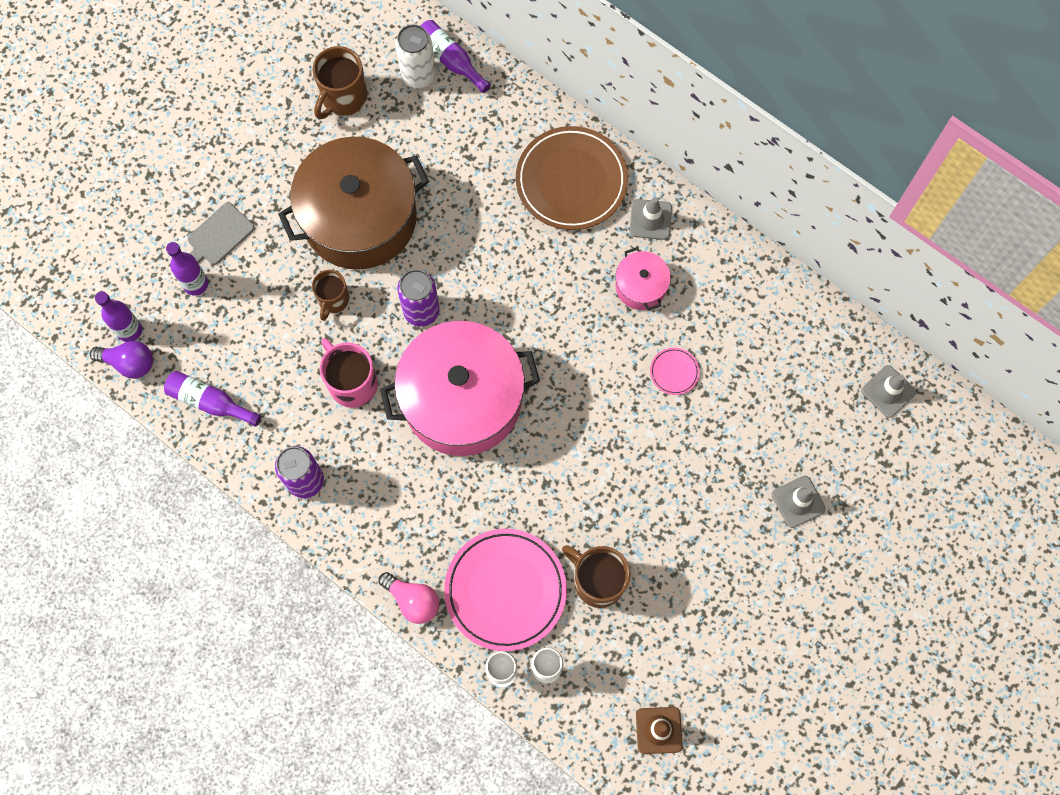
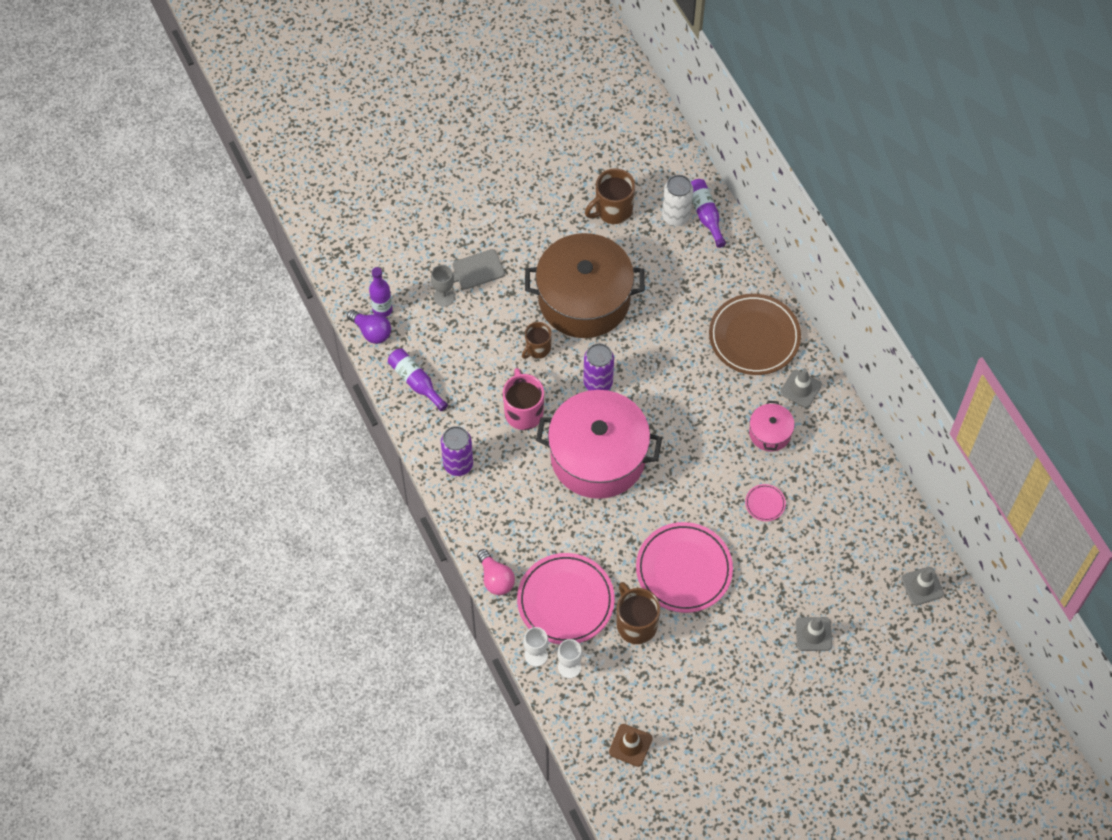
camera: 25 degrees right, 10 degrees down
(196, 284) = (444, 297): purple bottle -> grey goblet
(621, 491) = (684, 569): none -> pink plate

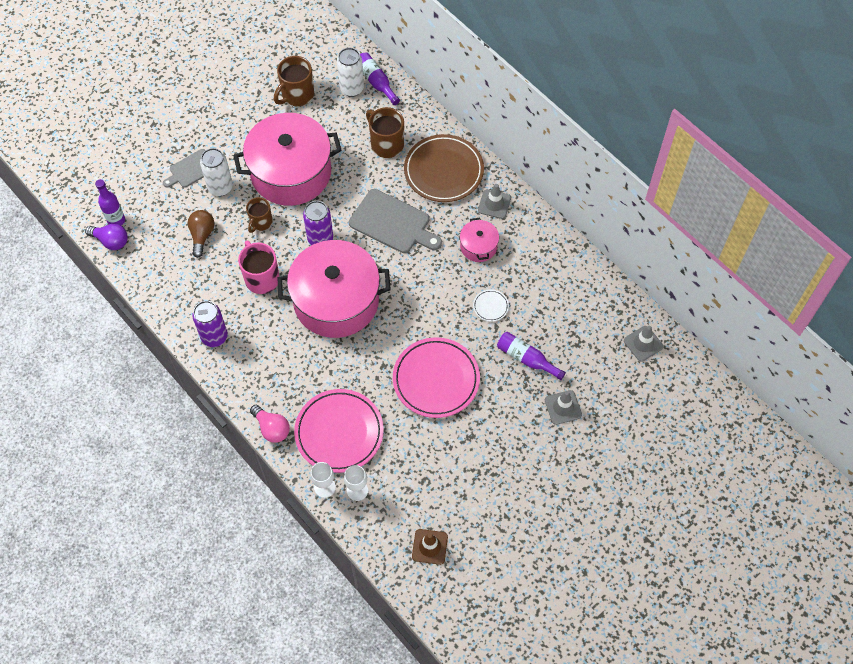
camera: 15 degrees left, 0 degrees up
(416, 382) = (160, 275): purple bottle -> purple bottle (526, 358)
(444, 297) = (168, 198): grey goblet -> none
(470, 348) = (202, 235): none -> brown light bulb
(503, 298) = (220, 187): none -> white can
(584, 299) = (291, 172): brown pot -> pink pot
(636, 624) = (406, 437): brown mug -> brown mug (386, 144)
(682, 383) = (392, 223): none -> grey cutting board
(765, 503) = (490, 306): pink plate -> white plate

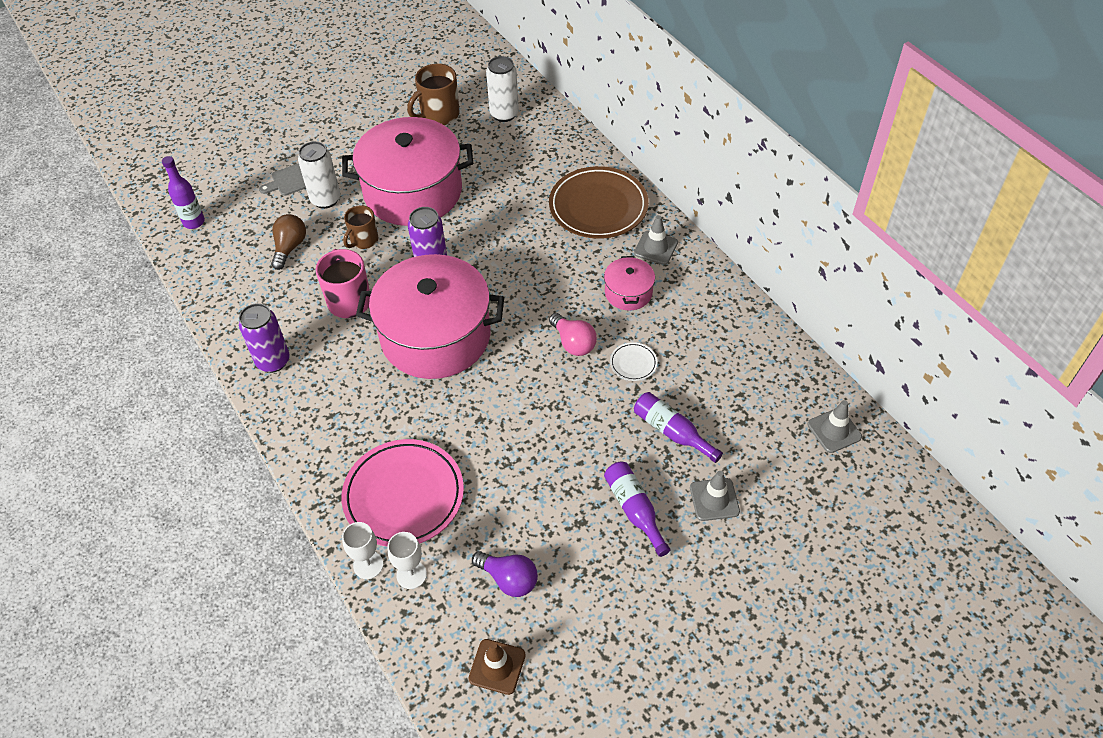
camera: 10 degrees right, 10 degrees down
(111, 241) = (180, 243): purple light bulb -> purple light bulb (509, 579)
(272, 428) = (316, 480): pink light bulb -> pink light bulb (573, 343)
(376, 82) = (534, 110): purple bottle -> purple bottle (634, 510)
(386, 144) = (533, 173): brown mug -> none
(392, 223) = (525, 256): grey cutting board -> none
(436, 379) = (546, 444): pink plate -> none

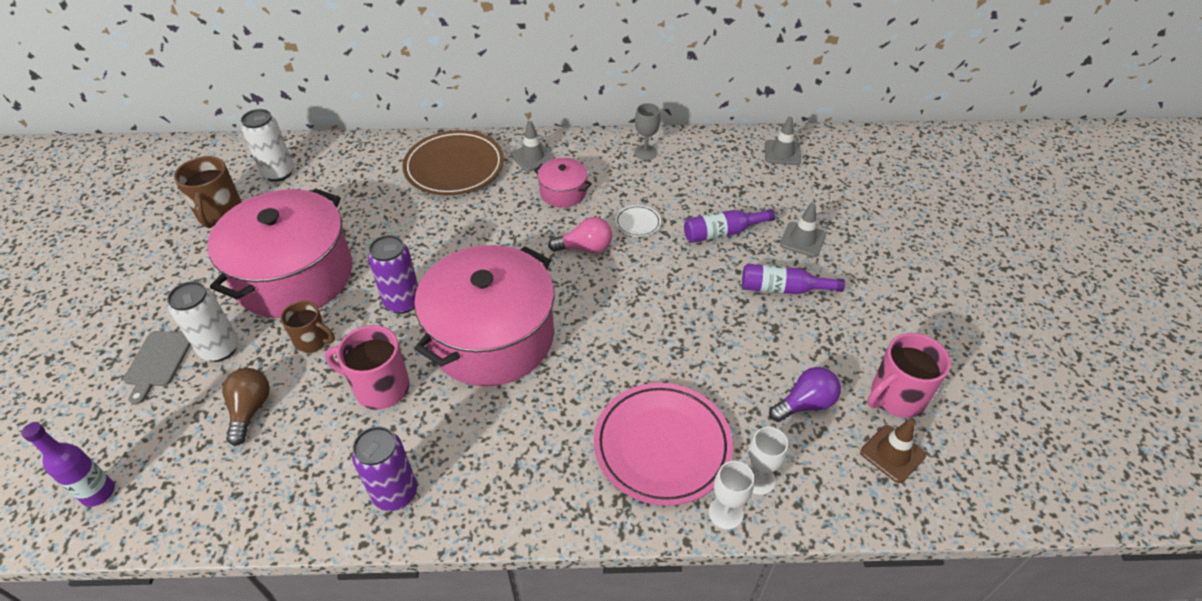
camera: 60 degrees left, 5 degrees down
(290, 247) = (250, 410): brown light bulb -> brown light bulb turned 45 degrees clockwise
(363, 240) = (313, 341): brown mug -> brown mug turned 45 degrees counterclockwise
(563, 649) = (896, 397): none -> pink mug
(734, 322) = (645, 152): none -> grey goblet

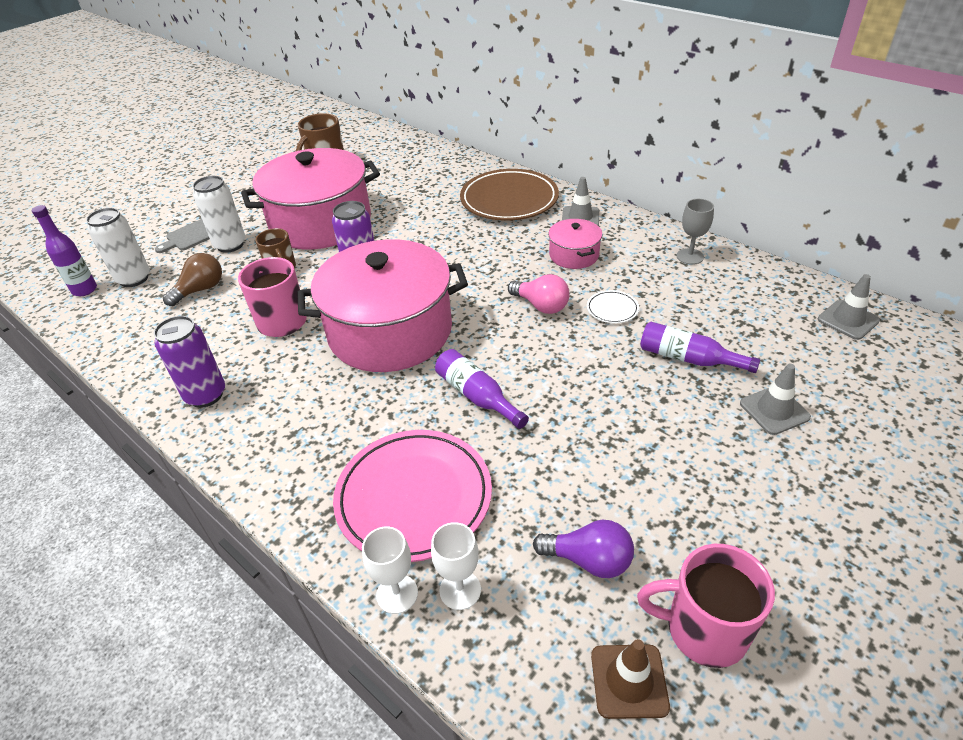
camera: 45 degrees right, 5 degrees down
(278, 173) = (388, 155): white can -> white can (134, 279)
(783, 289) = (695, 442): purple bottle -> purple bottle (477, 396)

